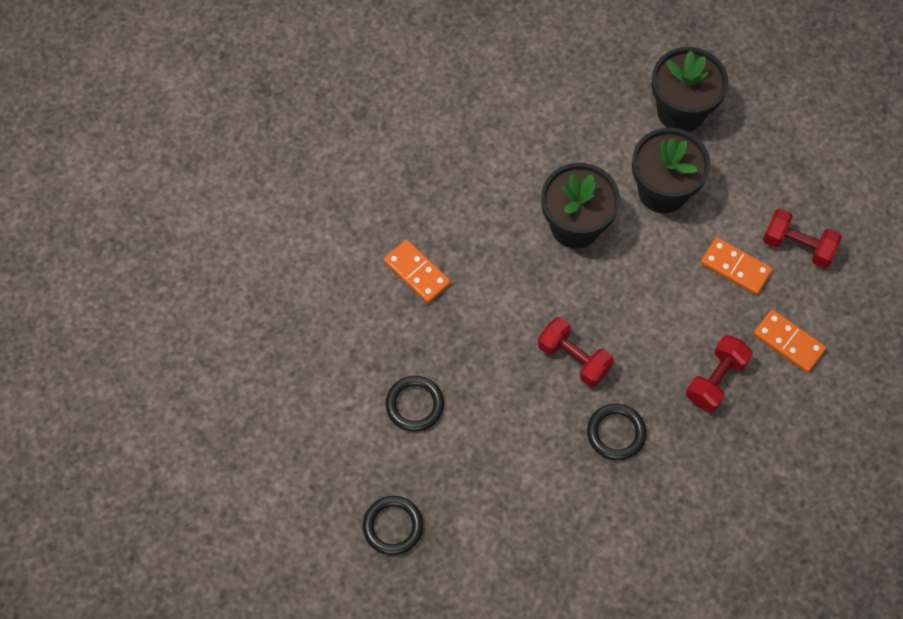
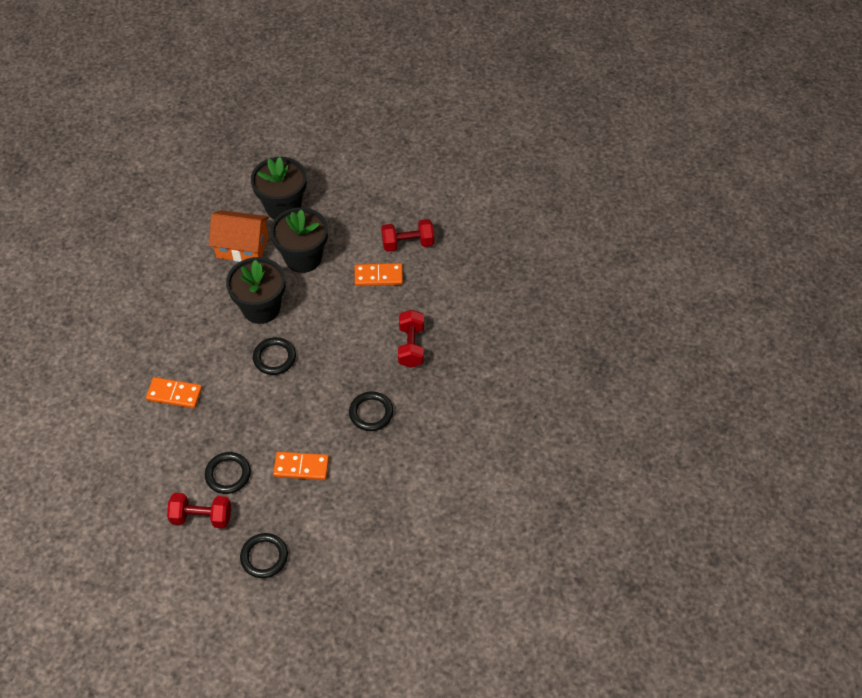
camera: 35 degrees left, 10 degrees down
(551, 297) = (274, 358): none -> black ring
(574, 358) = (314, 385): red dumbbell -> red dumbbell (201, 517)
(602, 135) = (242, 246): none -> orange house
(788, 342) = (440, 299): orange domino -> orange domino (301, 467)

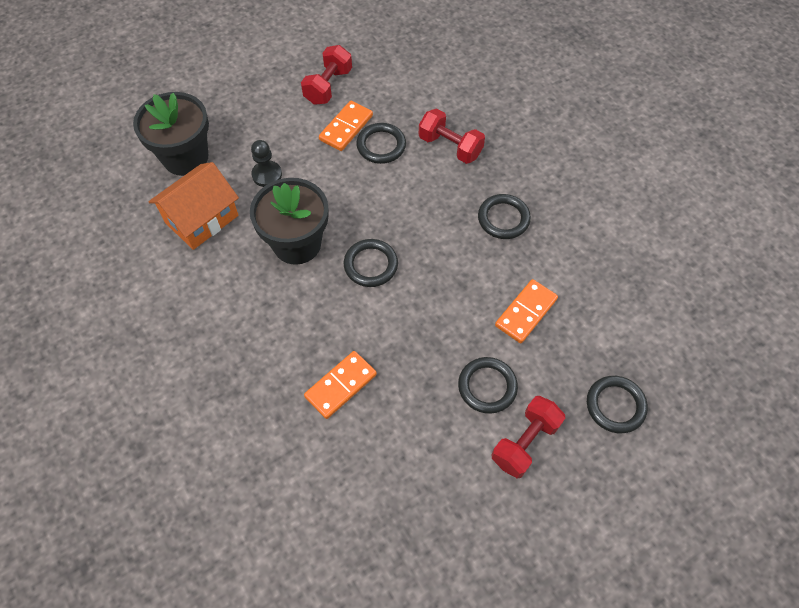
camera: 55 degrees left, 5 degrees up
(303, 258) = (267, 175): black flower pot -> black pawn
(379, 305) = (381, 145): none -> black ring

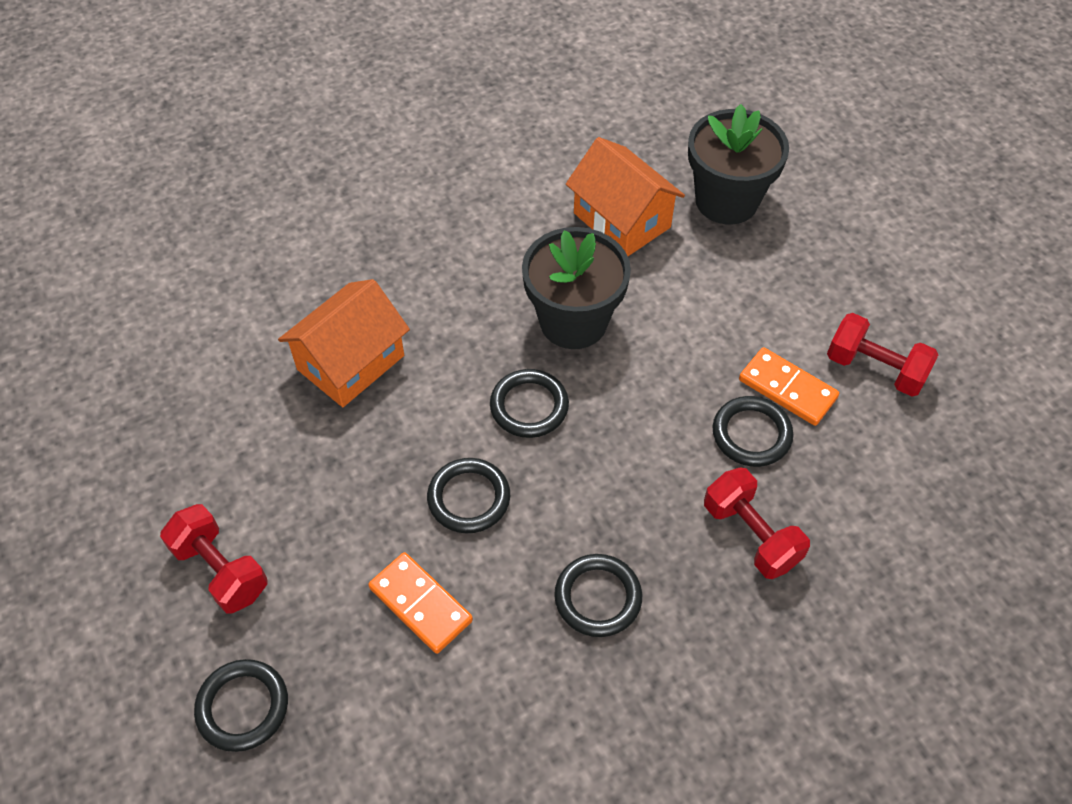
camera: 95 degrees right, 5 degrees down
(267, 175) = (695, 289): black pawn -> none
(341, 386) = (351, 362): orange domino -> orange house
(450, 146) = (751, 535): red dumbbell -> red dumbbell turned 75 degrees counterclockwise
(487, 386) = (312, 533): black ring -> black ring (469, 498)

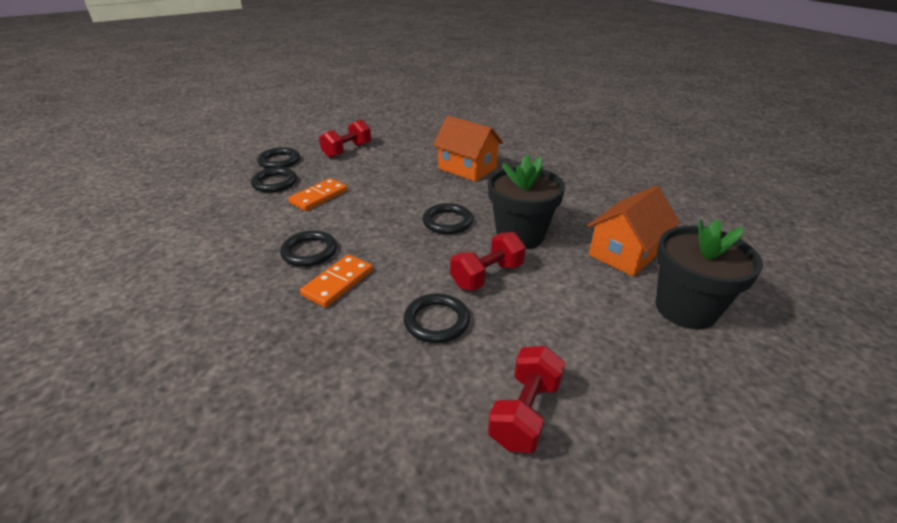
camera: 85 degrees right, 20 degrees down
(469, 498) = (382, 206): black ring -> black ring (275, 183)
(751, 535) = (345, 320): red dumbbell -> red dumbbell (487, 276)
(787, 389) = (486, 344): orange domino -> orange domino (338, 283)

